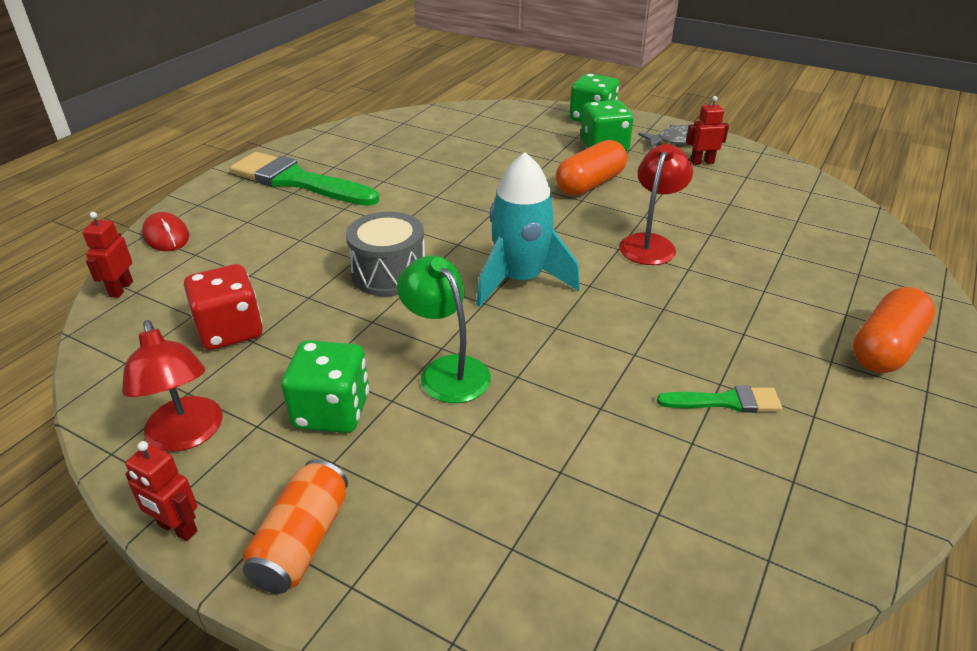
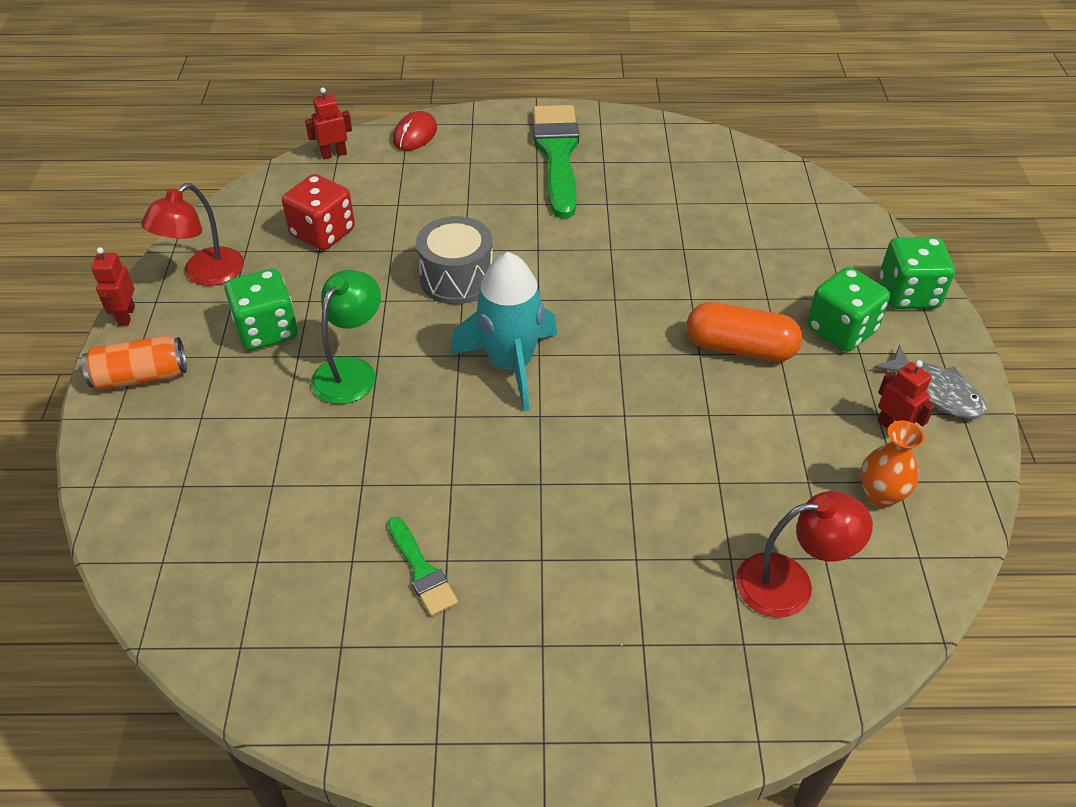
camera: 60 degrees right, 10 degrees up
(650, 243) = (655, 437): red lamp -> red lamp (790, 583)
(755, 185) = (880, 495): none -> orange vase
(886, 348) = (599, 692): orange capsule -> none

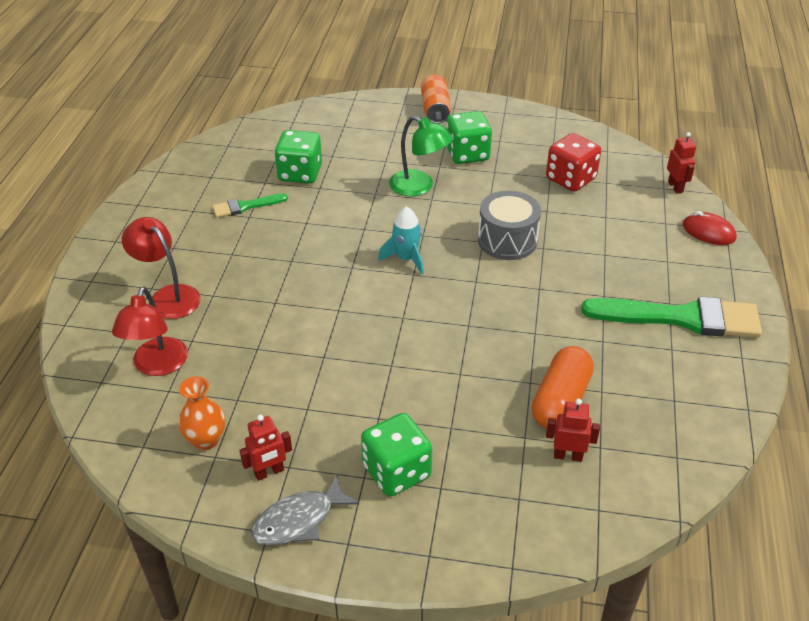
camera: 100 degrees right, 5 degrees down
(126, 316) = (492, 102): red robot -> red robot (568, 456)
(205, 274) = (529, 130): red lamp -> red lamp (168, 296)
(511, 364) = (406, 259): turquoise rocket -> turquoise rocket, size x0.59
(740, 348) = (390, 392): orange capsule -> orange capsule (560, 401)
(908, 294) = (436, 546): green dice -> green dice (300, 173)

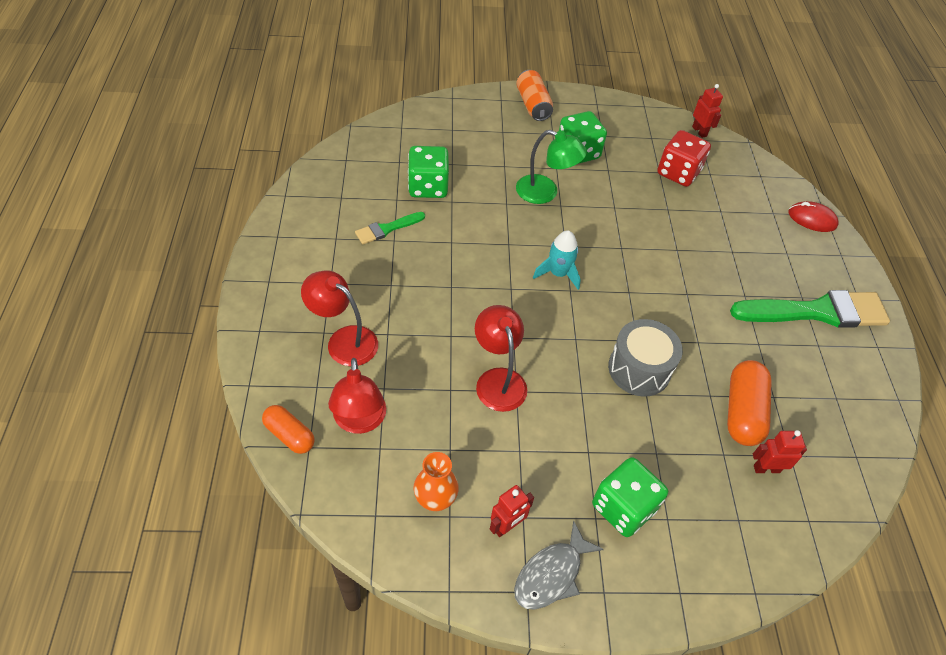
camera: 15 degrees left, 10 degrees up
(86, 370) = (290, 435): none -> orange capsule
(308, 345) = (498, 380): none -> red lamp
(507, 240) = (643, 245): grey drum -> grey drum (639, 369)
(675, 187) = (770, 174): red robot -> red robot (699, 131)

